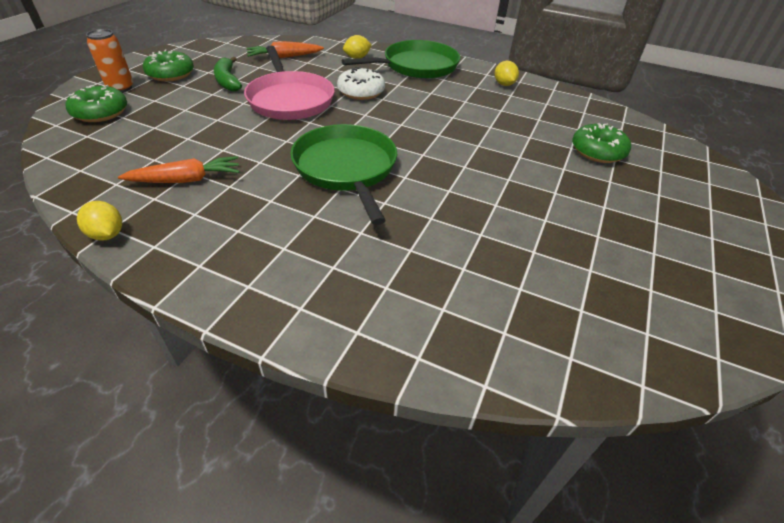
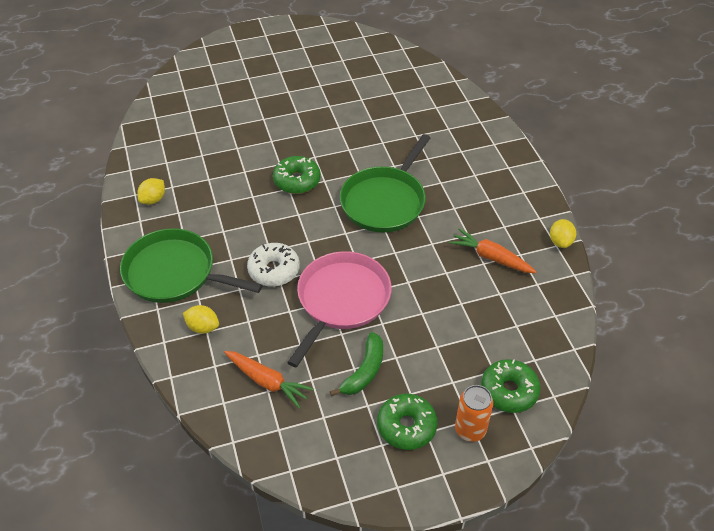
camera: 130 degrees left, 5 degrees up
(597, 151) = (222, 113): green donut -> green donut (297, 181)

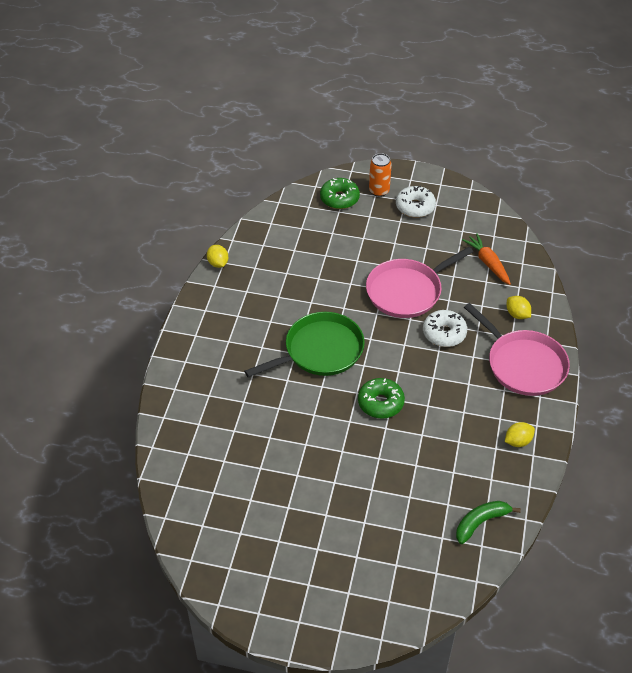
camera: 150 degrees left, 0 degrees up
(175, 273) = (523, 364): green pan -> pink pan
(364, 371) = (420, 243): green banana -> green banana (481, 522)
(406, 426) = (415, 207): green donut -> white donut
(490, 257) = (277, 274): orange carrot -> none
(560, 242) = (218, 263): yellow lemon -> yellow lemon turned 60 degrees counterclockwise

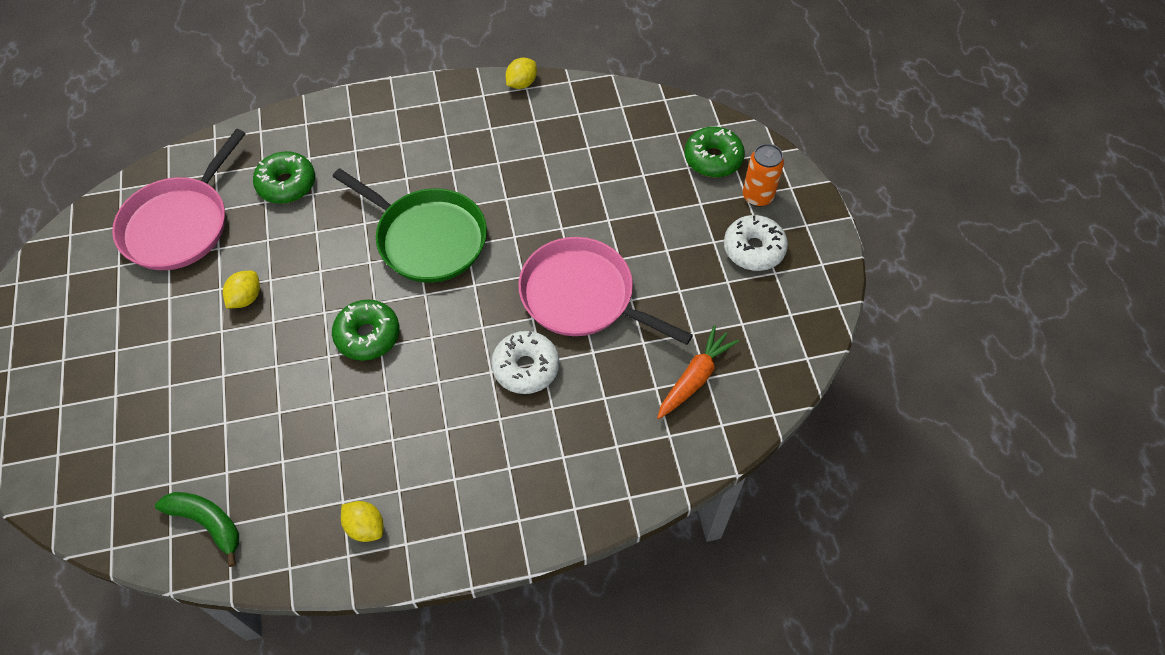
camera: 65 degrees right, 10 degrees up
(226, 414) = (286, 184): none -> green donut
(517, 314) = (610, 450): yellow lemon -> yellow lemon (246, 298)
(523, 364) = (514, 489): pink pan -> pink pan (179, 224)

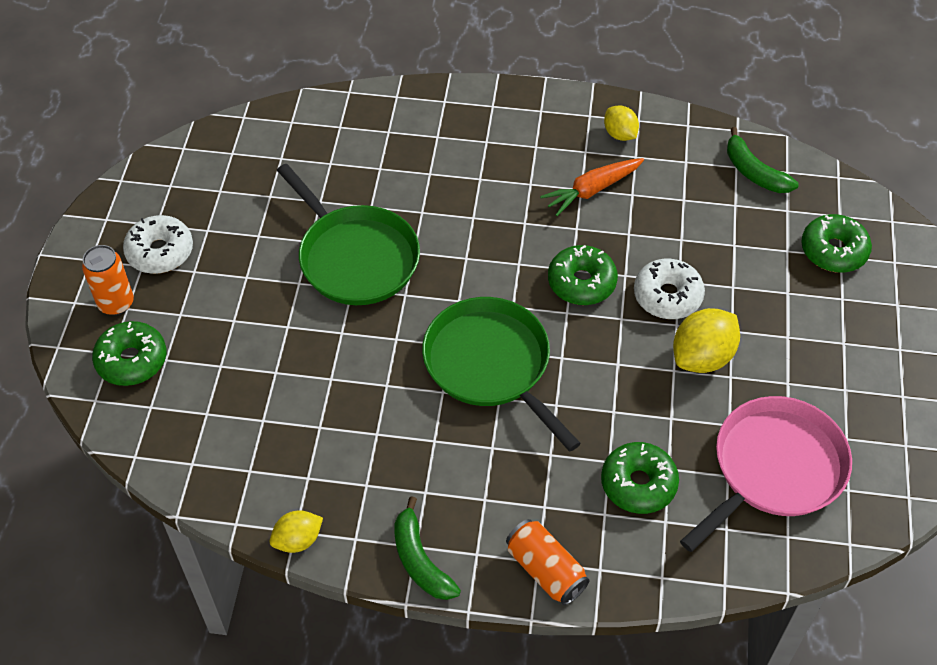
camera: 160 degrees left, 5 degrees down
(121, 447) = (833, 251): none -> green donut
(246, 298) = (702, 357): yellow lemon -> yellow lemon, size x1.64
(344, 112) = (545, 570): none -> orange can
(433, 95) = (420, 560): none -> green banana
(526, 367) = (439, 211): white donut -> white donut (667, 296)
(582, 296) = (355, 257): pink pan -> green pan
(695, 377) = (291, 161): orange carrot -> orange carrot (591, 190)

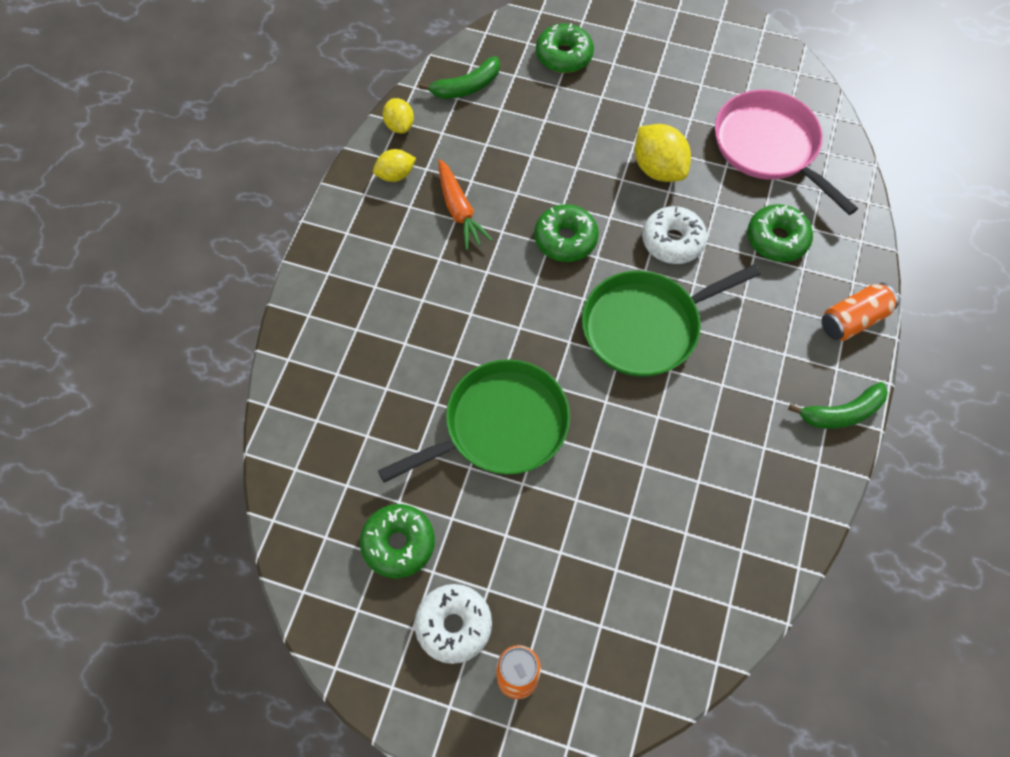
camera: 80 degrees left, 10 degrees up
(132, 360) = (597, 662): green donut -> green donut (398, 544)
(298, 540) = (818, 513): yellow lemon -> yellow lemon (399, 125)
(667, 296) = (591, 179): white donut -> white donut (672, 241)

